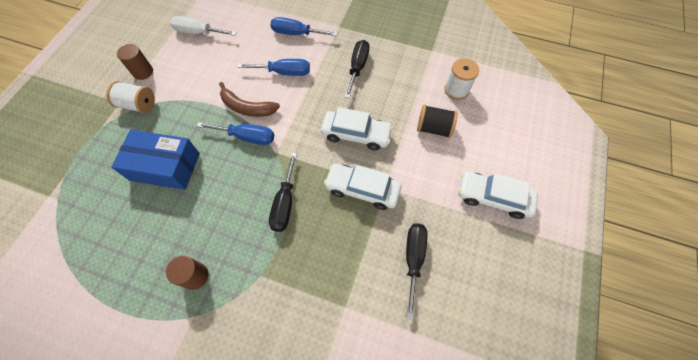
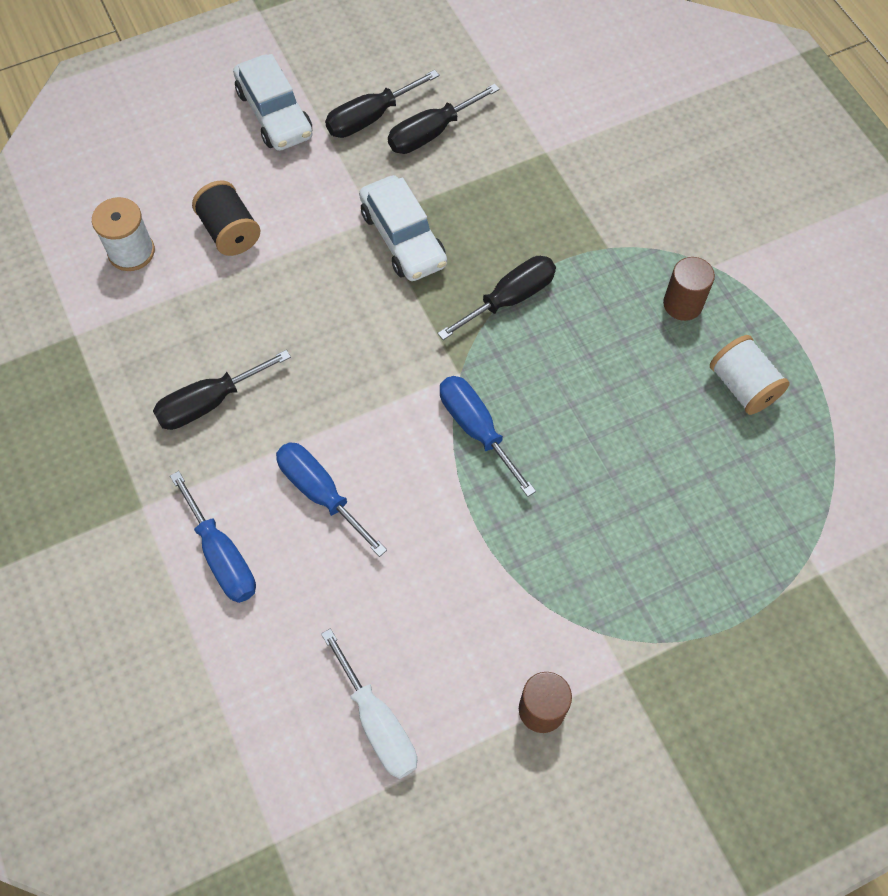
camera: 135 degrees left, 0 degrees up
(138, 105) = (595, 636): white spool -> white spool (742, 386)
(165, 167) = (625, 480): blue box -> none
(247, 108) = (434, 478): brown banana -> none
(356, 134) = (332, 307): white car -> none
(451, 239) = (370, 118): none -> black screwdriver

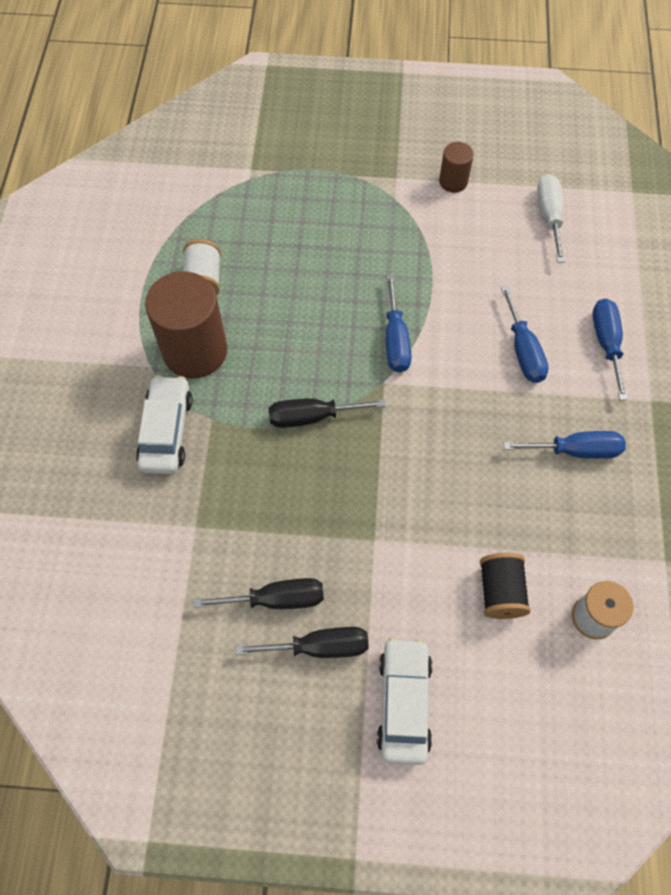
camera: 150 degrees left, 0 degrees up
(209, 402) = (576, 450): black screwdriver -> blue screwdriver
(403, 238) = (361, 509): white car -> white car (166, 431)
(682, 304) = (195, 351): brown cylinder -> brown cylinder, size x2.03

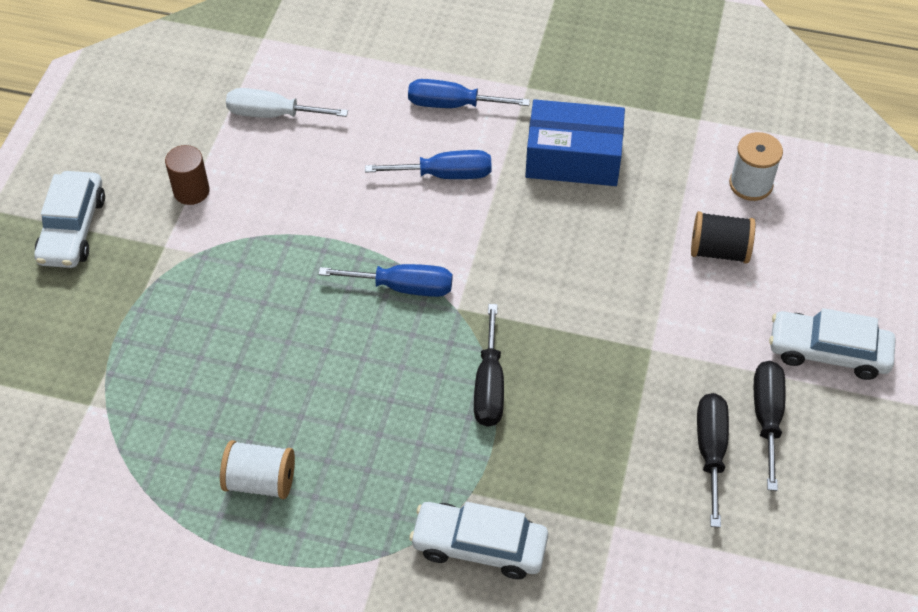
camera: 80 degrees left, 10 degrees down
(195, 351) = (368, 502): brown cylinder -> none
(397, 121) = (72, 229): none -> white car
(576, 450) = (573, 158): blue screwdriver -> blue box

